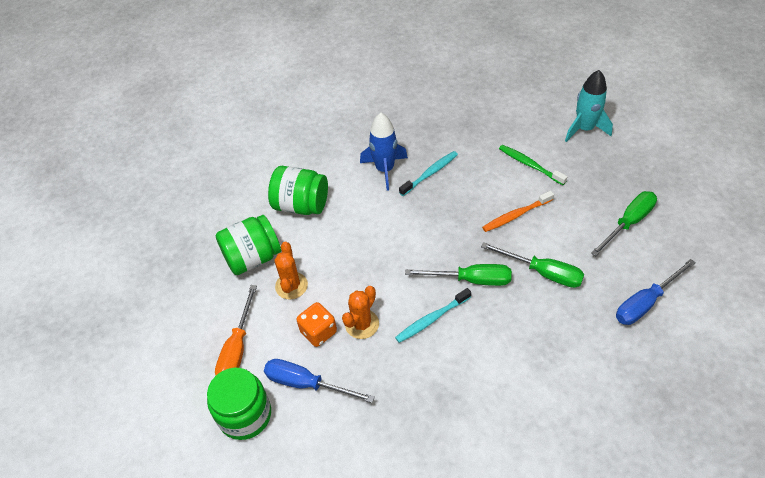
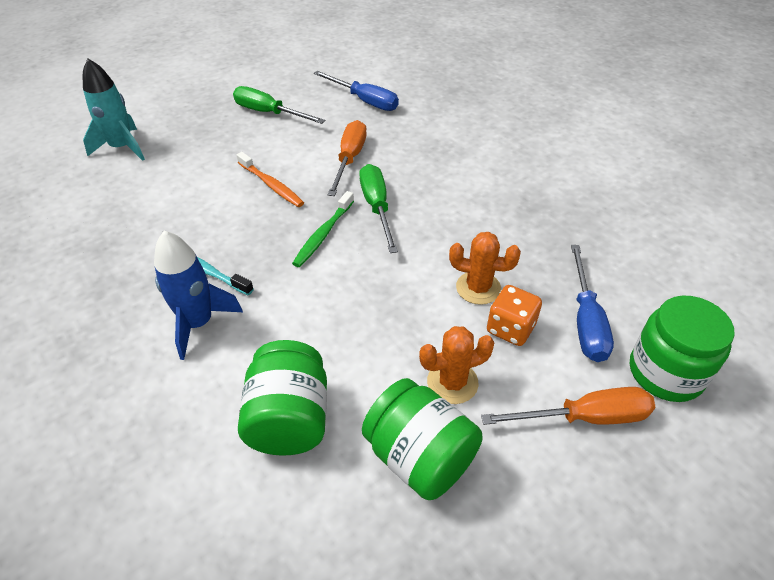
camera: 110 degrees left, 5 degrees down
(431, 319) = (443, 229): turquoise toothbrush -> none
(529, 165) = (185, 183): green toothbrush -> green toothbrush (323, 234)
(542, 272) = (349, 159): green screwdriver -> orange screwdriver

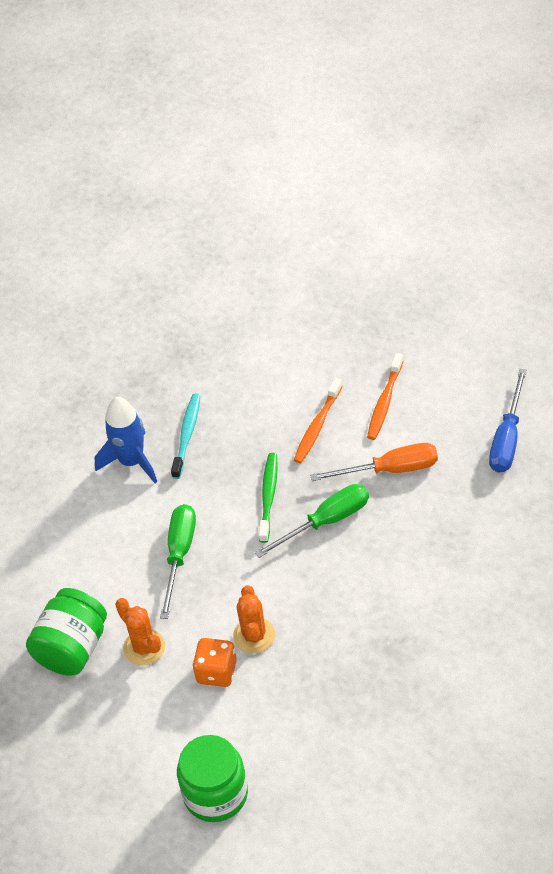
camera: 75 degrees right, 5 degrees up
(122, 148) = (313, 285): turquoise rocket -> none
(269, 113) = (435, 366): green screwdriver -> green screwdriver (179, 555)
(280, 144) = (384, 402): none -> orange toothbrush
(289, 419) = (72, 558): green jar -> none
(323, 234) = (268, 496): green toothbrush -> green toothbrush turned 90 degrees clockwise
(585, 321) = (250, 725): blue screwdriver -> none
(585, 417) = (146, 743): orange screwdriver -> none

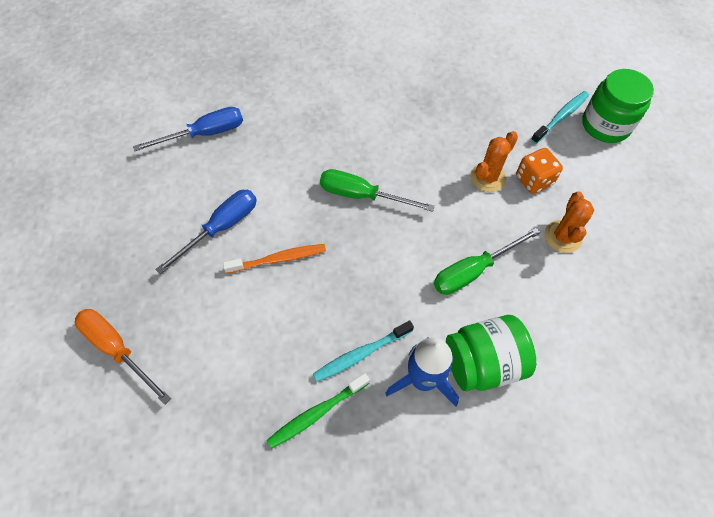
camera: 135 degrees left, 10 degrees up
(72, 648) = (612, 284): green jar -> green jar (483, 363)
(262, 760) = (561, 117): none -> turquoise toothbrush
(268, 496) = (371, 247): green toothbrush -> green toothbrush (317, 413)
(384, 402) = (221, 228): orange toothbrush -> blue screwdriver
(390, 469) = (284, 185): orange screwdriver -> orange screwdriver (117, 349)

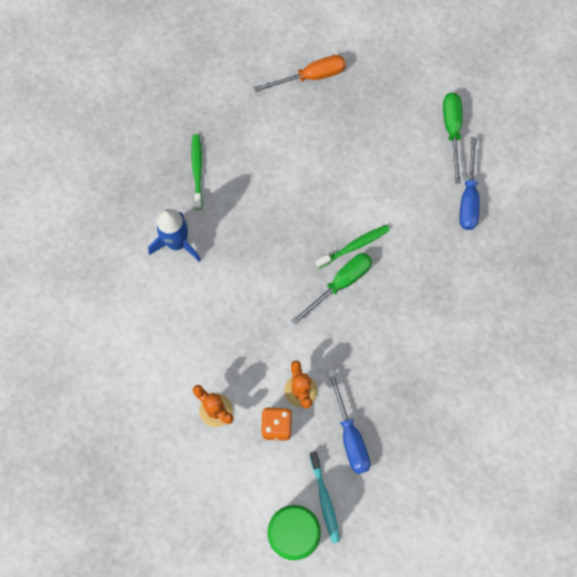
camera: 120 degrees right, 10 degrees up
(221, 228) = (368, 173): blue screwdriver -> blue screwdriver (350, 435)
(278, 259) = (319, 199): orange toothbrush -> none
(314, 202) = (354, 246): none -> green toothbrush
(361, 354) = (217, 215): turquoise toothbrush -> none
(473, 271) = (230, 324): green screwdriver -> green screwdriver (452, 131)
(483, 363) = (163, 287): green jar -> none

